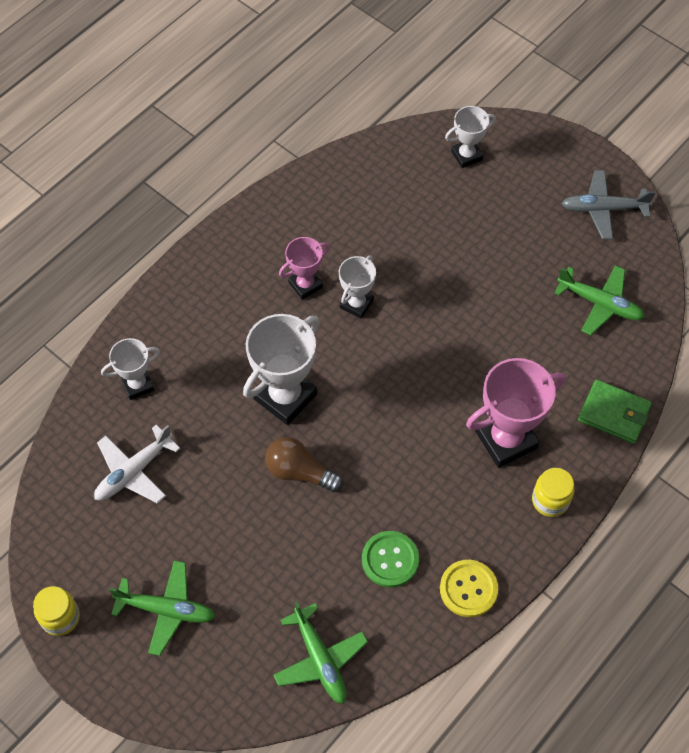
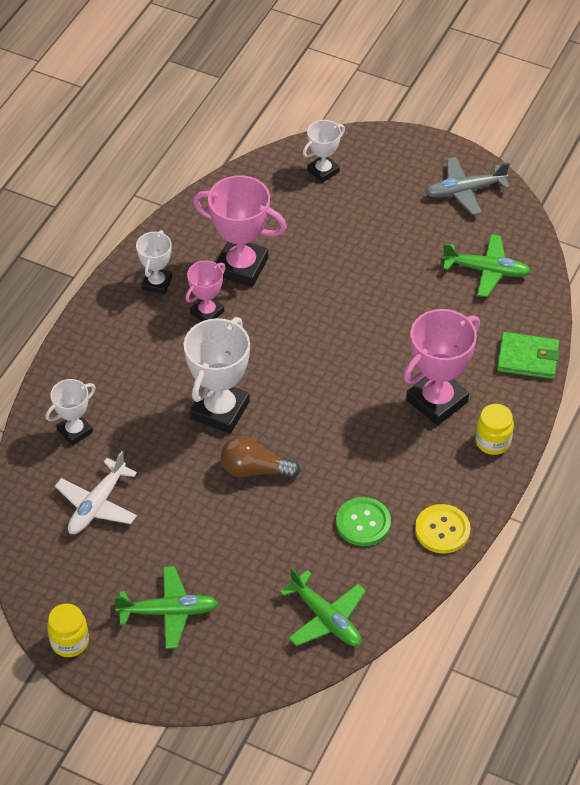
camera: 15 degrees left, 10 degrees down
(354, 242) = (241, 266): none -> pink trophy
(356, 304) = (261, 318): white trophy -> white trophy (157, 283)

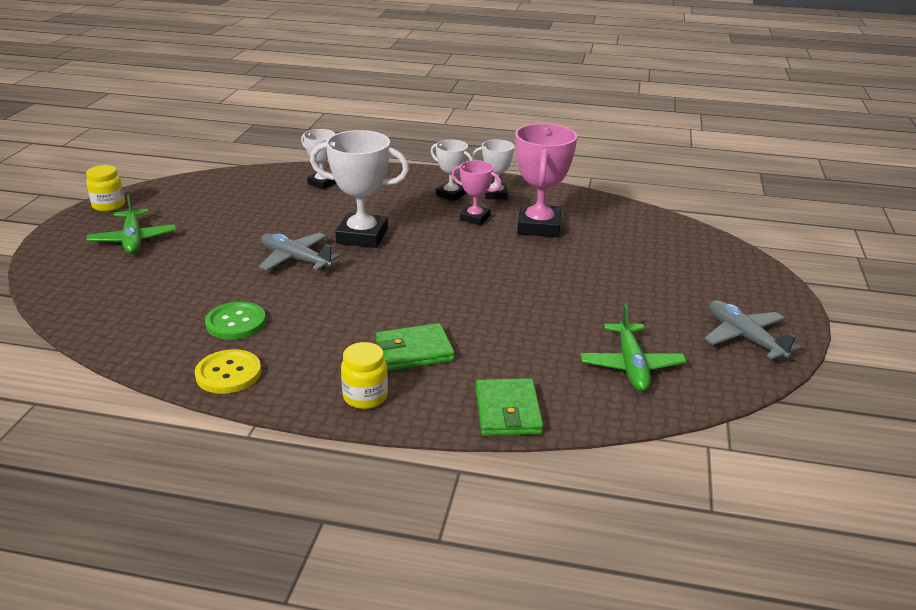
camera: 75 degrees right, 20 degrees down
(97, 505) = (247, 199): white plane -> none
(255, 470) = (295, 259): brown light bulb -> grey plane
(323, 171) = (694, 251): white trophy -> white trophy (451, 195)
(326, 618) = (114, 315): green plane -> none
(437, 401) = (414, 351): pink trophy -> green wallet

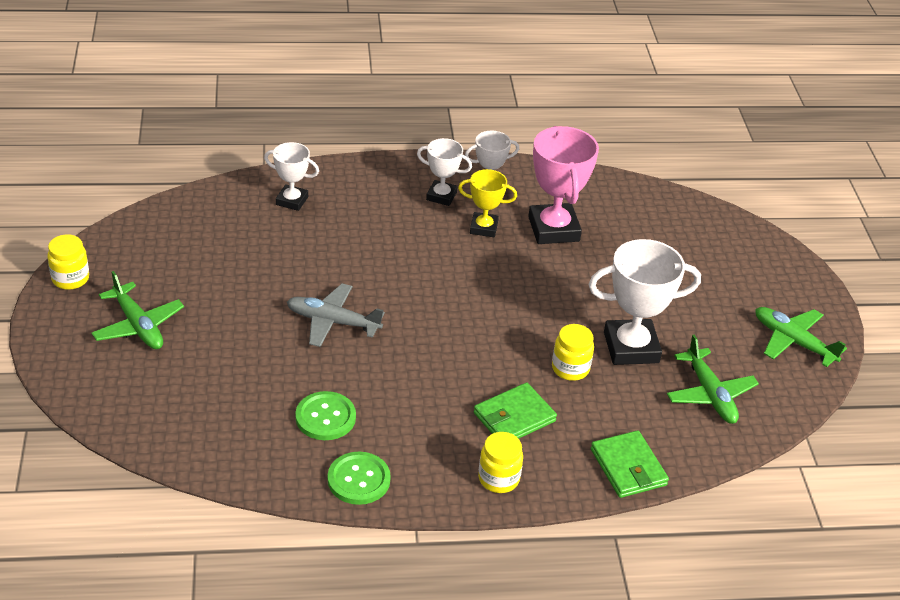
camera: 20 degrees left, 10 degrees up
(228, 373) = (358, 480): yellow button -> green button
(362, 236) = (382, 275): white trophy -> white trophy (631, 347)
(475, 218) = (483, 228): pink trophy -> yellow trophy
(494, 323) = (570, 368): none -> yellow jar
(744, 337) = (793, 341): grey plane -> green plane

